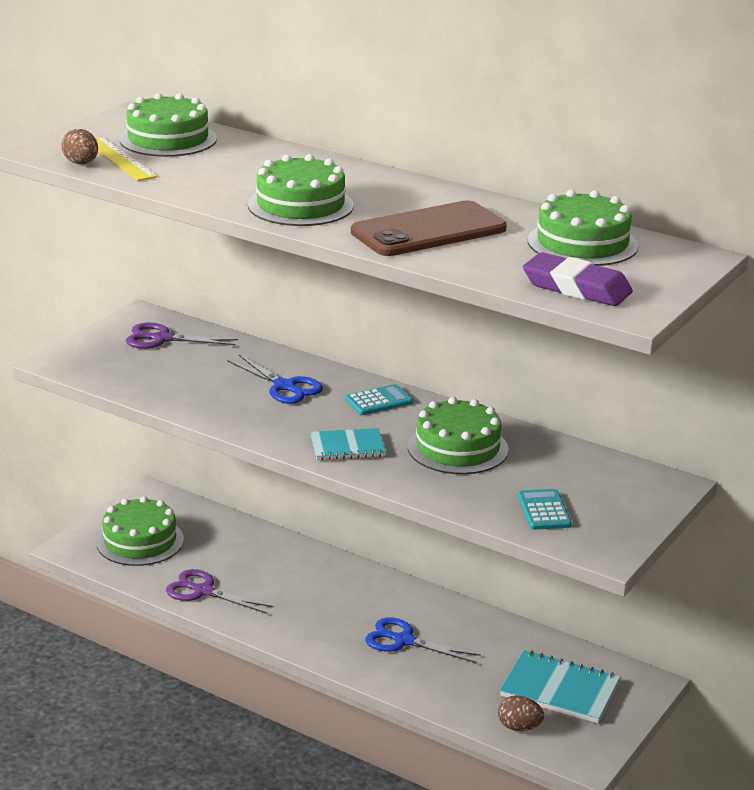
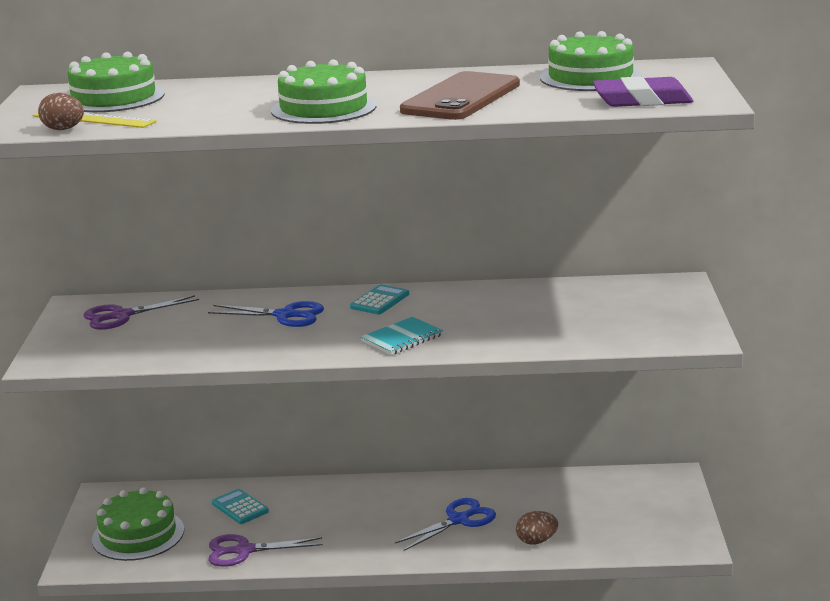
camera: 30 degrees left, 5 degrees down
(403, 640) = (459, 520): blue scissors -> blue scissors turned 150 degrees clockwise
(457, 448) = (490, 311): green cake -> none
(519, 727) = (620, 544): brown egg -> brown egg (536, 541)
(544, 510) = (617, 328): turquoise calculator -> turquoise calculator (240, 507)
(560, 689) = (618, 506): turquoise notebook -> none

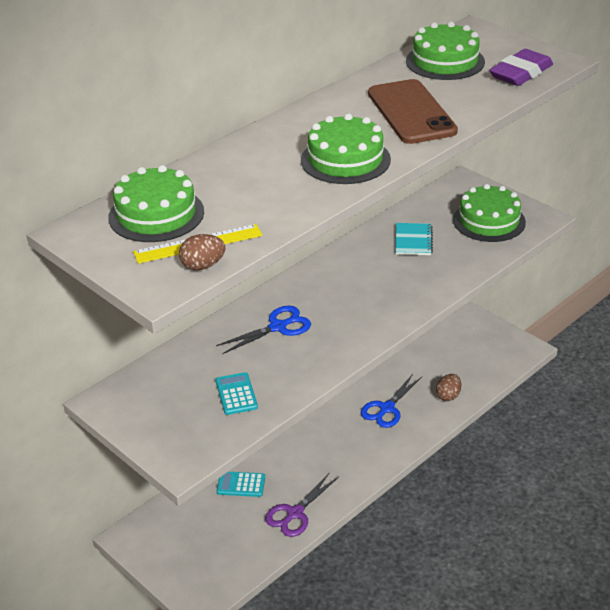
camera: 45 degrees left, 15 degrees up
(122, 316) = (160, 391): purple scissors -> none
(138, 535) = (205, 549): green cake -> green cake (489, 221)
(380, 301) = (317, 282): turquoise calculator -> turquoise calculator (236, 394)
(402, 338) = (386, 305): turquoise notebook -> turquoise notebook (413, 240)
(459, 520) = (387, 408): blue scissors -> blue scissors turned 150 degrees counterclockwise

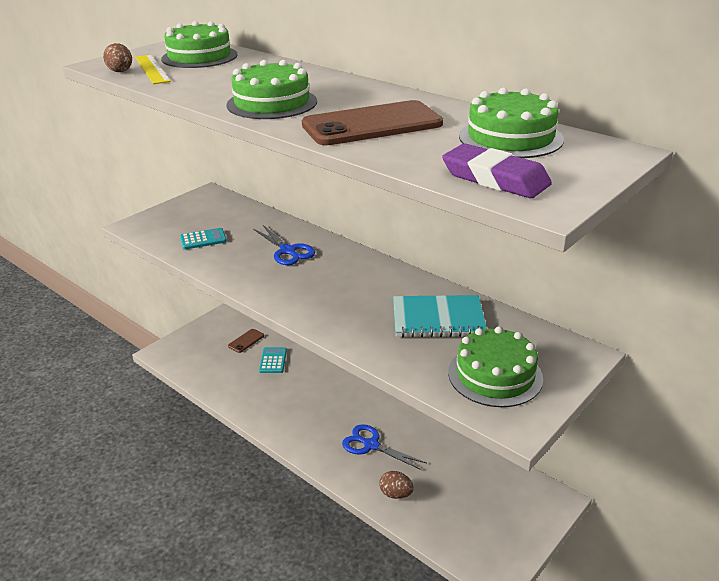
camera: 85 degrees right, 5 degrees down
(195, 512) = (246, 341): none -> brown phone
(295, 513) = (238, 392): purple scissors -> none
(413, 240) = (438, 319): turquoise notebook -> turquoise notebook, size x1.53

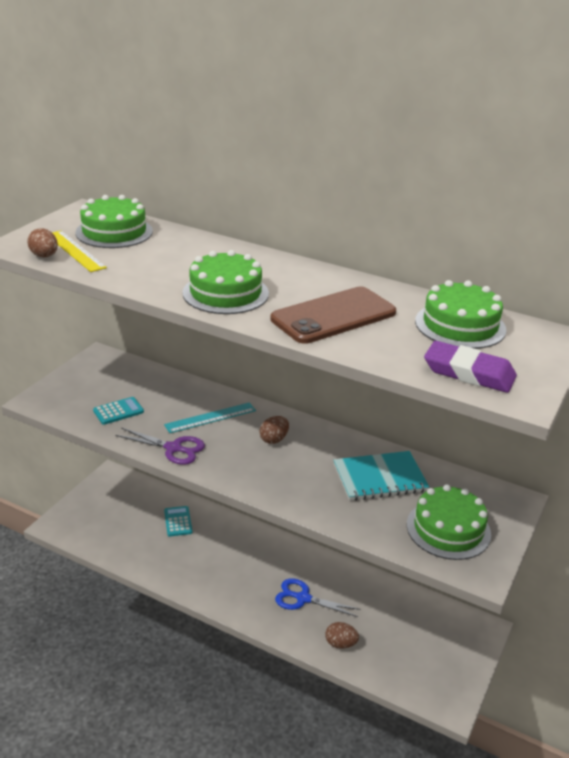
camera: 15 degrees left, 0 degrees up
(239, 274) = (173, 448): none -> purple scissors
(246, 341) = (142, 503): brown phone -> none
(287, 251) = (210, 418): blue scissors -> turquoise ruler
(342, 274) = (274, 439): none -> brown egg

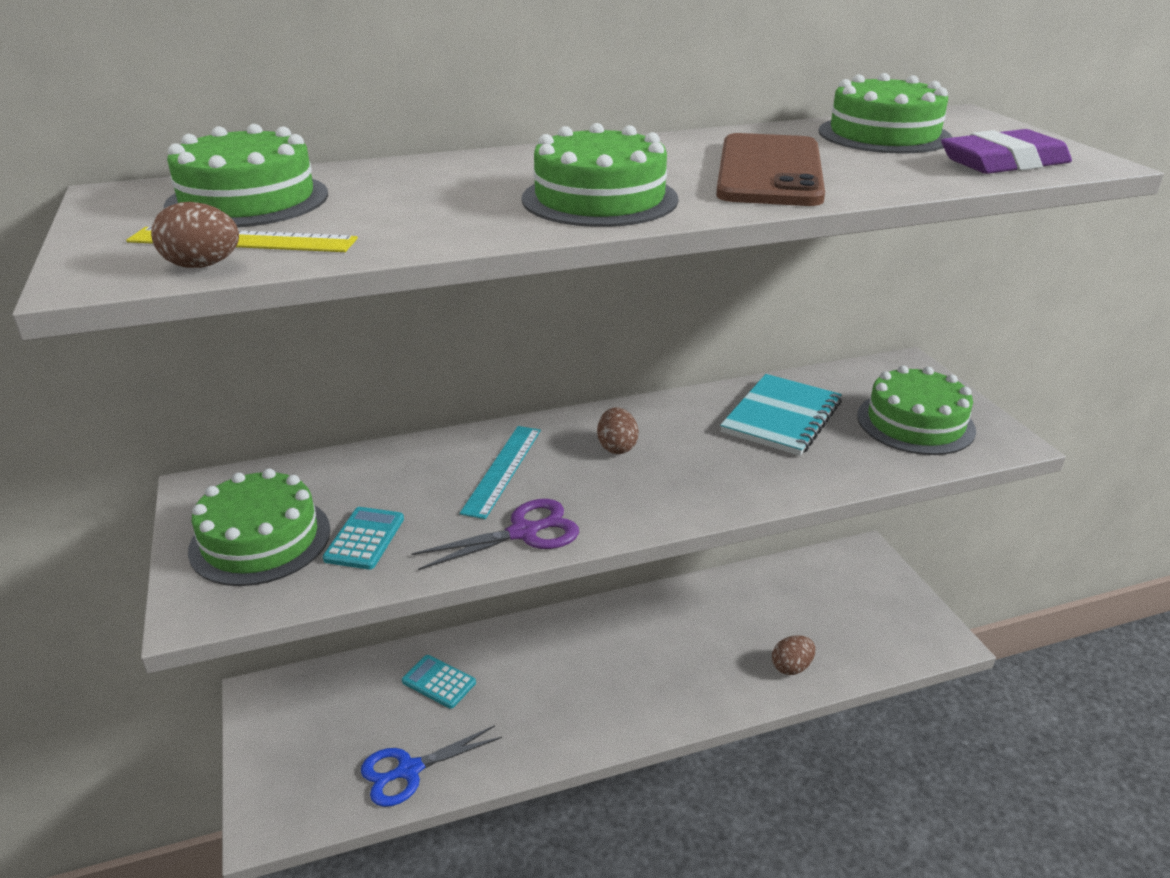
camera: 45 degrees left, 0 degrees up
(88, 388) = (260, 539): none -> green cake
(303, 598) = (694, 653): blue scissors -> blue scissors (409, 770)

